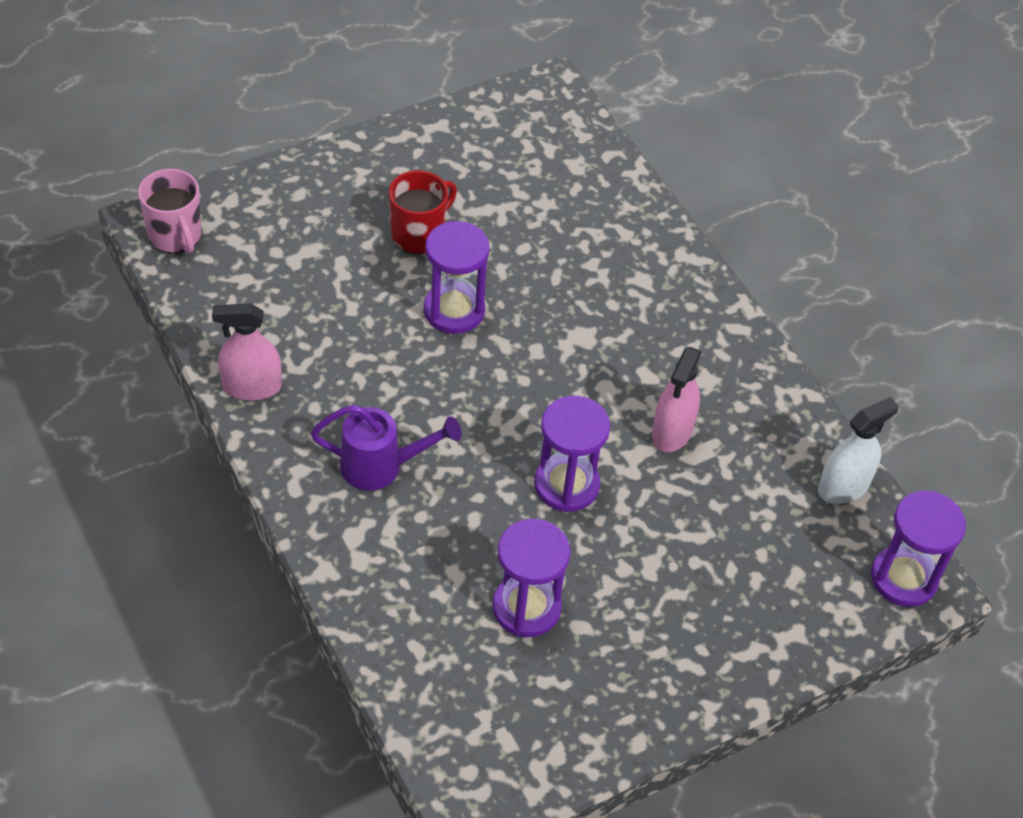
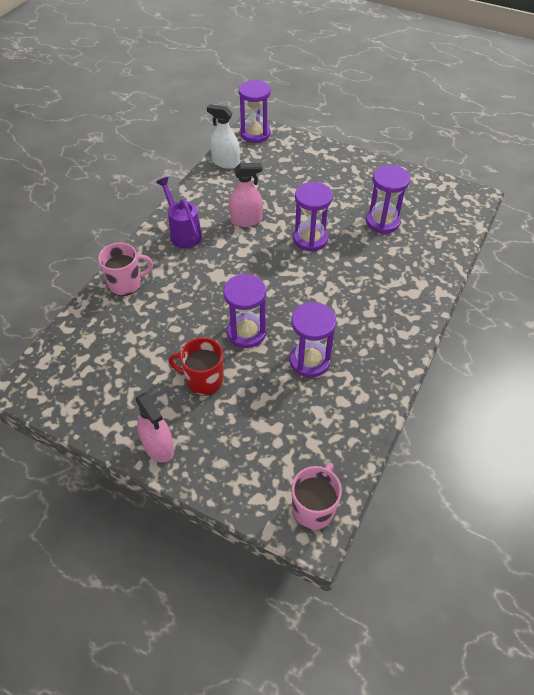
camera: 120 degrees left, 0 degrees up
(251, 386) = (379, 387): pink spray bottle -> pink spray bottle (158, 446)
(353, 345) = (309, 361): none -> purple hourglass
(381, 467) = (368, 305): purple watering can -> purple watering can (183, 233)
(644, 238) = (126, 283): none -> pink mug

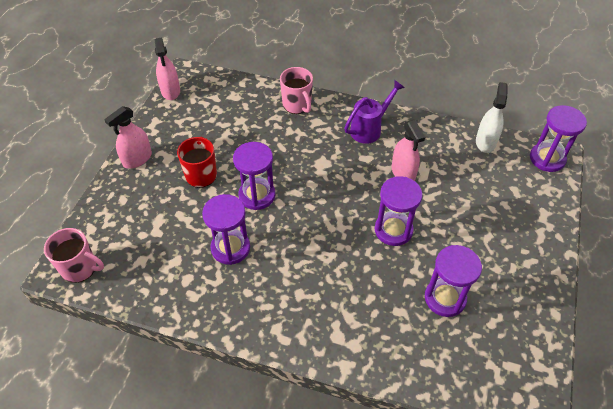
camera: 80 degrees right, 0 degrees up
(48, 405) = (170, 91): none -> pink spray bottle

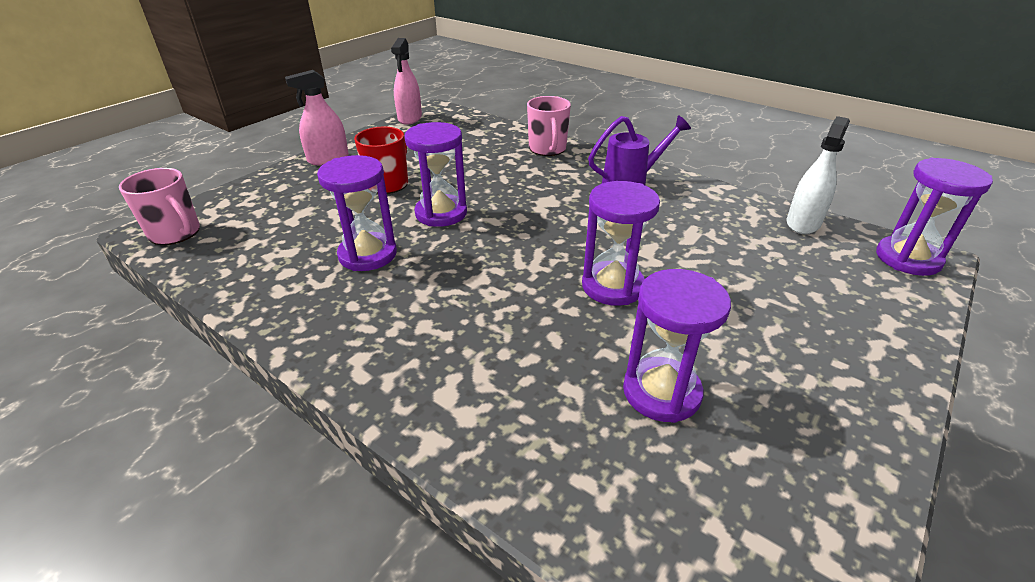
camera: 20 degrees right, 15 degrees down
(403, 172) = (658, 230): pink spray bottle -> none

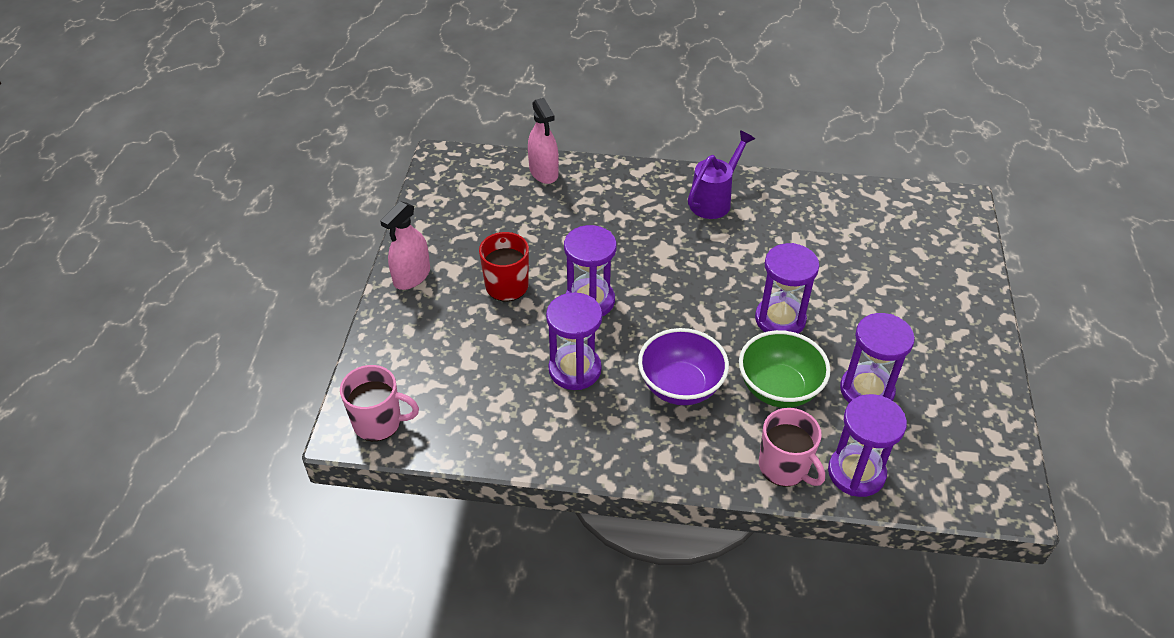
camera: 30 degrees left, 10 degrees up
(410, 118) = (429, 184): pink spray bottle -> pink spray bottle (543, 172)
(447, 303) = (680, 386): none -> purple bowl
(547, 149) = (609, 181): pink mug -> pink mug (784, 467)
(551, 346) = (779, 389): none -> green bowl
(803, 223) = (868, 198): white spray bottle -> none
(908, 259) = (950, 209): purple hourglass -> purple hourglass (856, 473)

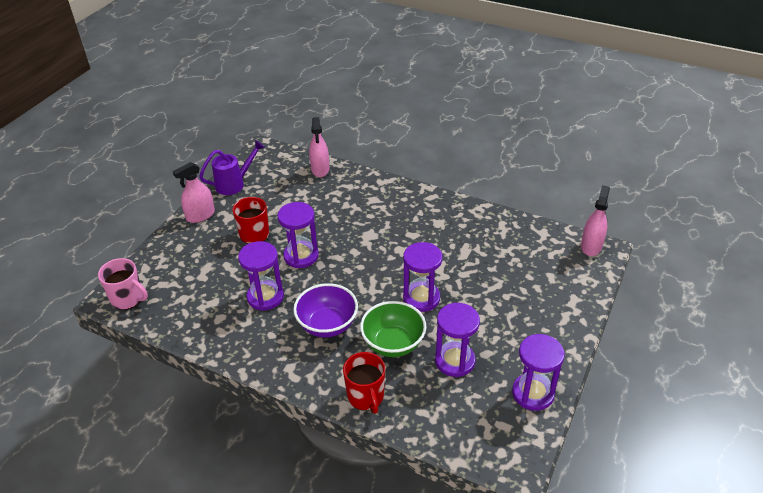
camera: 20 degrees right, 5 degrees down
(714, 200) = (422, 210): purple watering can -> purple watering can (234, 184)
(784, 467) = (366, 396): pink mug -> red mug
(856, 473) = (414, 414): purple hourglass -> purple hourglass (533, 393)
(946, 201) = (591, 246): none -> pink spray bottle

